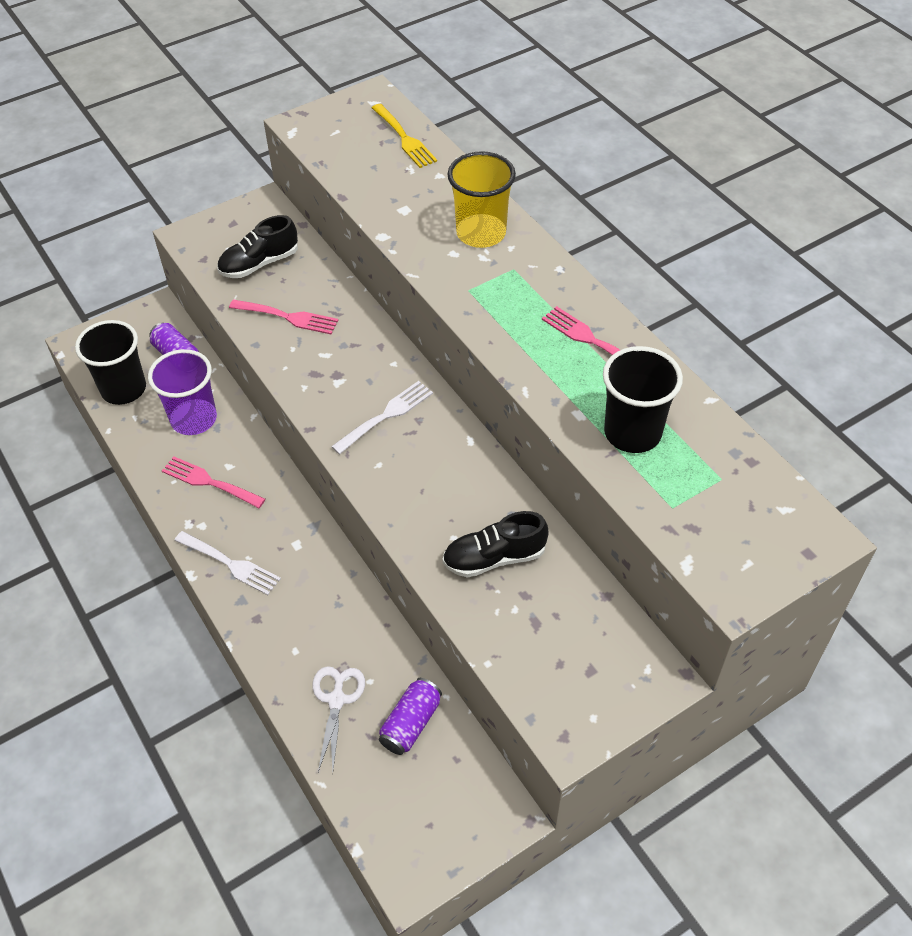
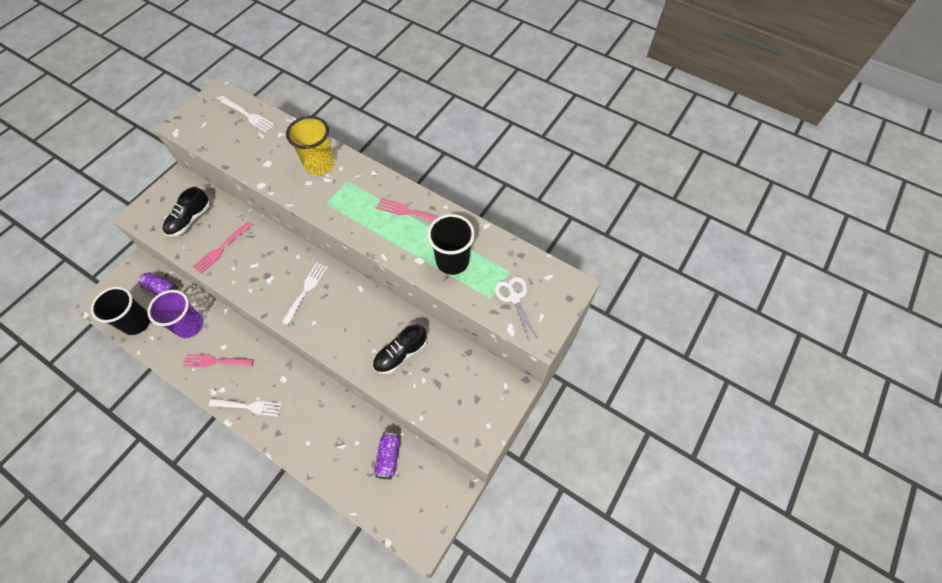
camera: 25 degrees left, 10 degrees up
(287, 317) = (221, 249): pink fork -> pink fork turned 135 degrees clockwise
(336, 700) = (342, 462): white scissors -> white scissors (514, 298)
(404, 138) = (249, 116): yellow fork -> white fork

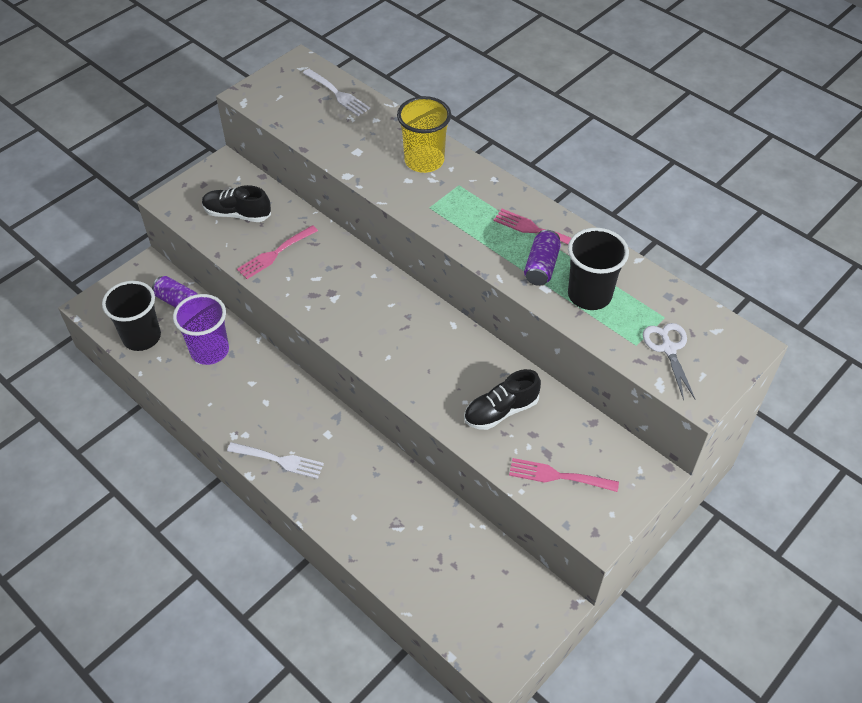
camera: 10 degrees right, 10 degrees down
(190, 220) = (237, 214): black shoe -> black shoe turned 60 degrees clockwise
(215, 361) = (240, 399): pink fork -> pink fork (558, 476)
(306, 291) = (381, 318): white fork -> none
(388, 457) = (462, 552): purple can -> purple can (541, 266)

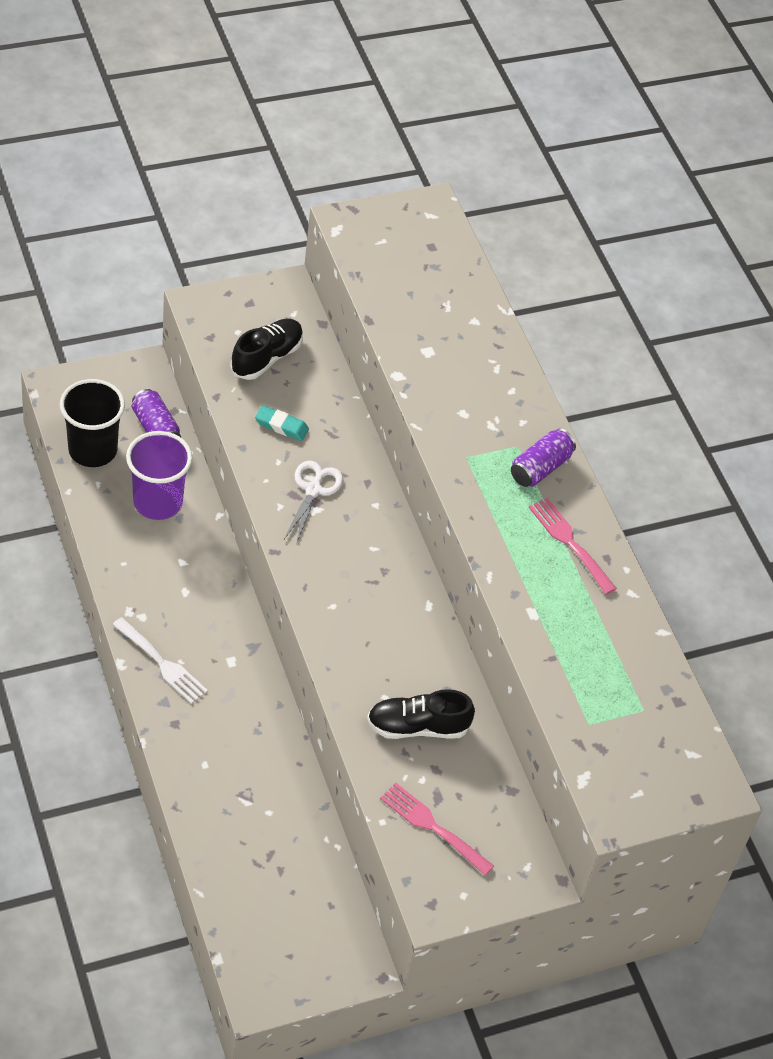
camera: 20 degrees right, 0 degrees up
(237, 214) = (266, 358): black shoe -> black shoe turned 90 degrees clockwise
(275, 253) = (281, 426): pink fork -> turquoise eraser
(337, 94) = (451, 267): white fork -> none
(424, 161) = (497, 398): yellow cup -> none
(541, 266) = (545, 586): purple can -> purple can (540, 468)
(589, 295) = (577, 644): black cup -> none
(668, 348) = (622, 746): white scissors -> white scissors (313, 490)

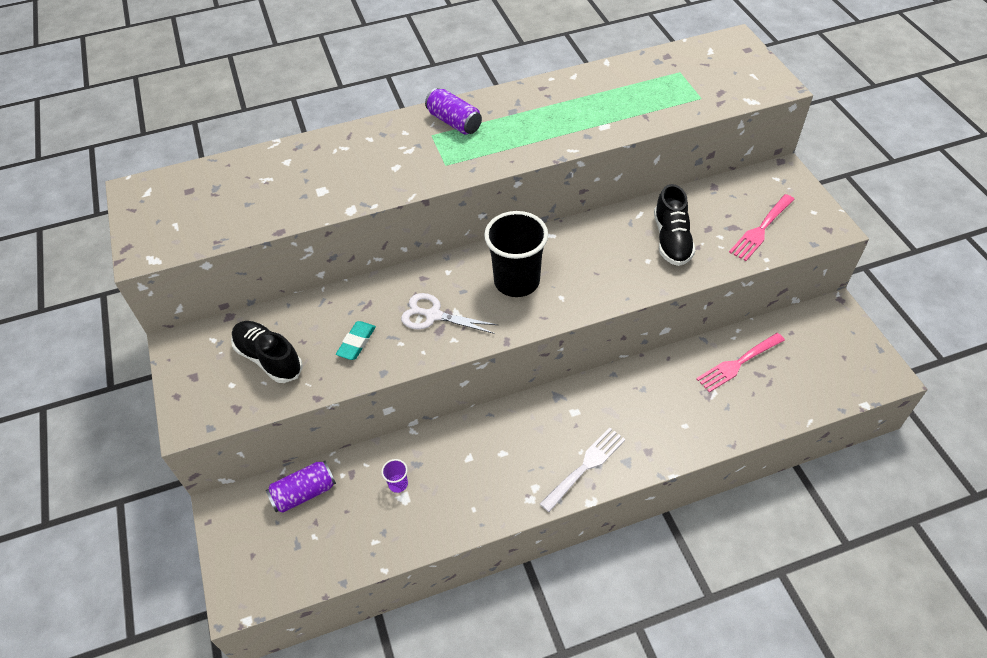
camera: 80 degrees left, 0 degrees up
(92, 450) = (330, 551): black cup -> black cup (517, 281)
(158, 502) = (398, 484): purple cup -> purple cup, size x0.40
(570, 543) = (530, 106): pink fork -> pink fork (738, 363)

